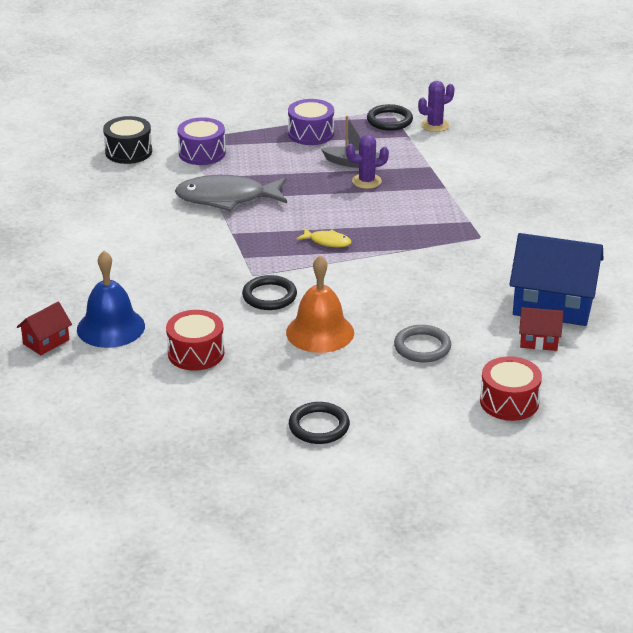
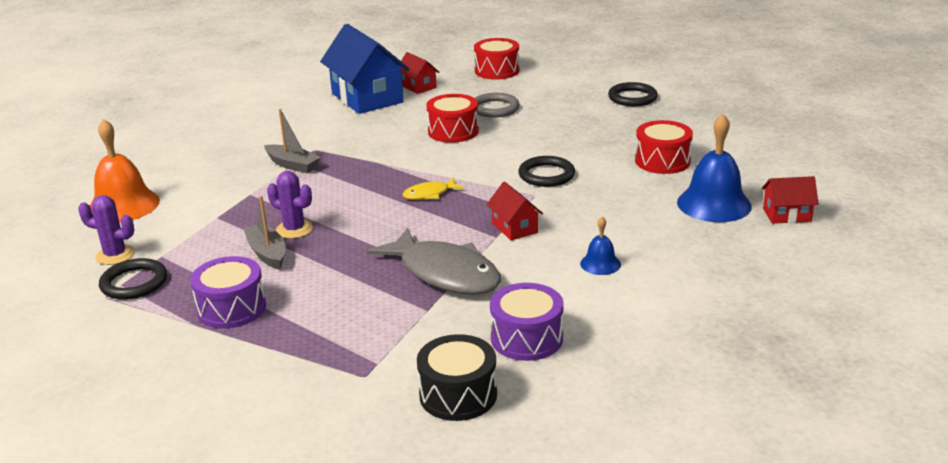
camera: 135 degrees left, 5 degrees down
(139, 245) = (600, 264): none -> blue bell
(202, 153) = (380, 344): purple drum -> purple drum (526, 338)
(229, 244) = (514, 228): none -> red house
(320, 332) = (548, 140): orange bell -> orange bell (123, 205)
(327, 242) = (429, 194): yellow fish -> yellow fish turned 90 degrees counterclockwise
(411, 304) = (453, 131): none -> red drum
(467, 219) = (292, 165): none -> grey boat

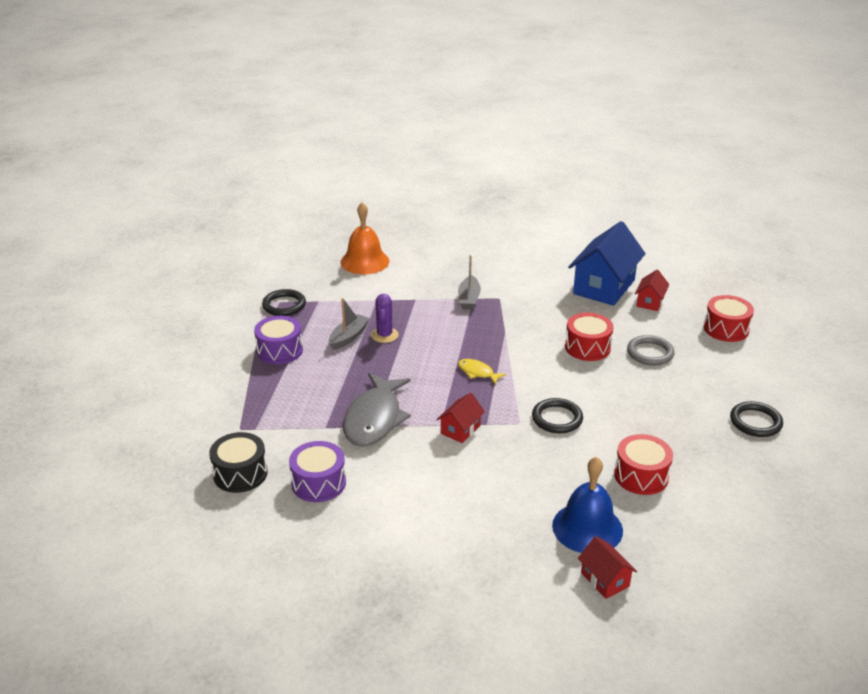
camera: 60 degrees right, 5 degrees up
(115, 255) = (308, 285): purple cactus -> none
(600, 264) = (439, 489): blue bell -> none

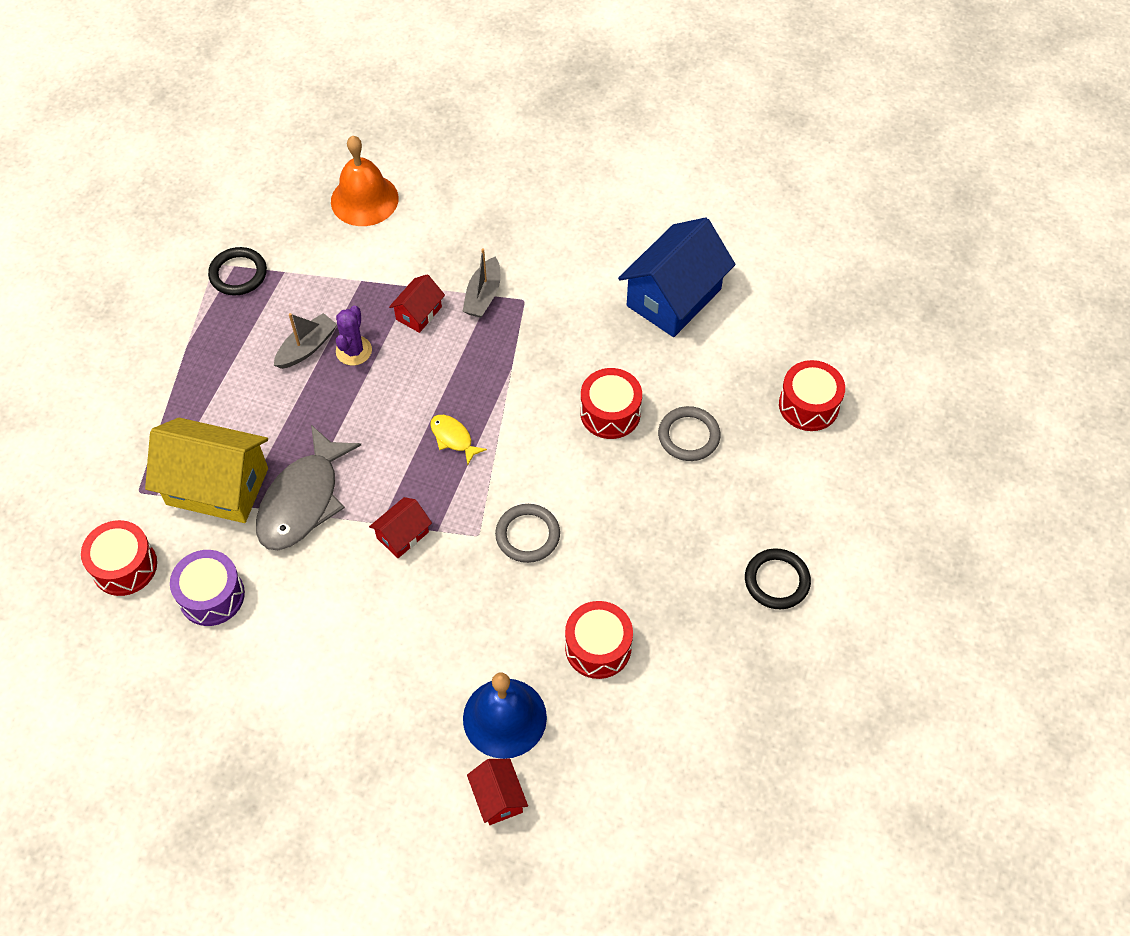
camera: 10 degrees right, 25 degrees up
(240, 474) = (124, 566): black drum -> red drum
(280, 350) = (214, 360): purple drum -> none
(303, 418) = (217, 486): none -> yellow house
(557, 418) = (527, 535): black ring -> grey ring
(650, 302) = (726, 337): red house -> red house (419, 313)

